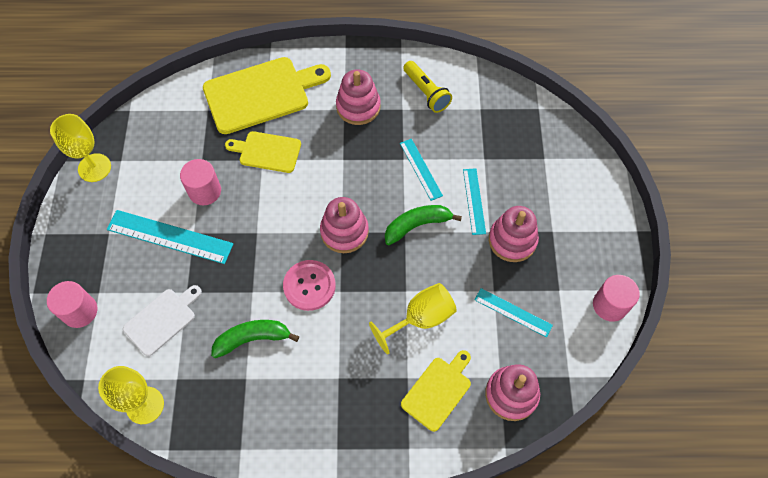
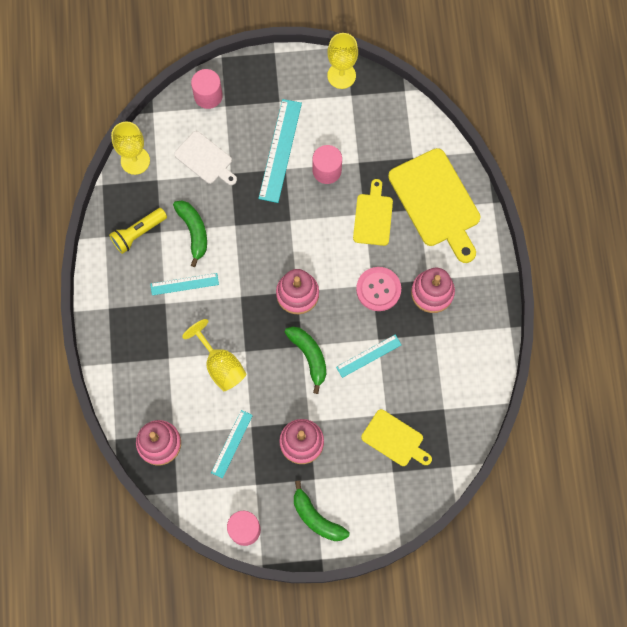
camera: 85 degrees right, 10 degrees up
(309, 286) = (243, 270): pink button -> pink button (378, 289)
(426, 92) = (456, 356): yellow flashlight -> yellow flashlight (138, 233)
(438, 391) = (158, 383): yellow cutting board -> yellow cutting board (394, 439)
(474, 201) = (339, 406): turquoise ruler -> turquoise ruler (184, 284)
(594, 232) = (316, 518): none -> green banana

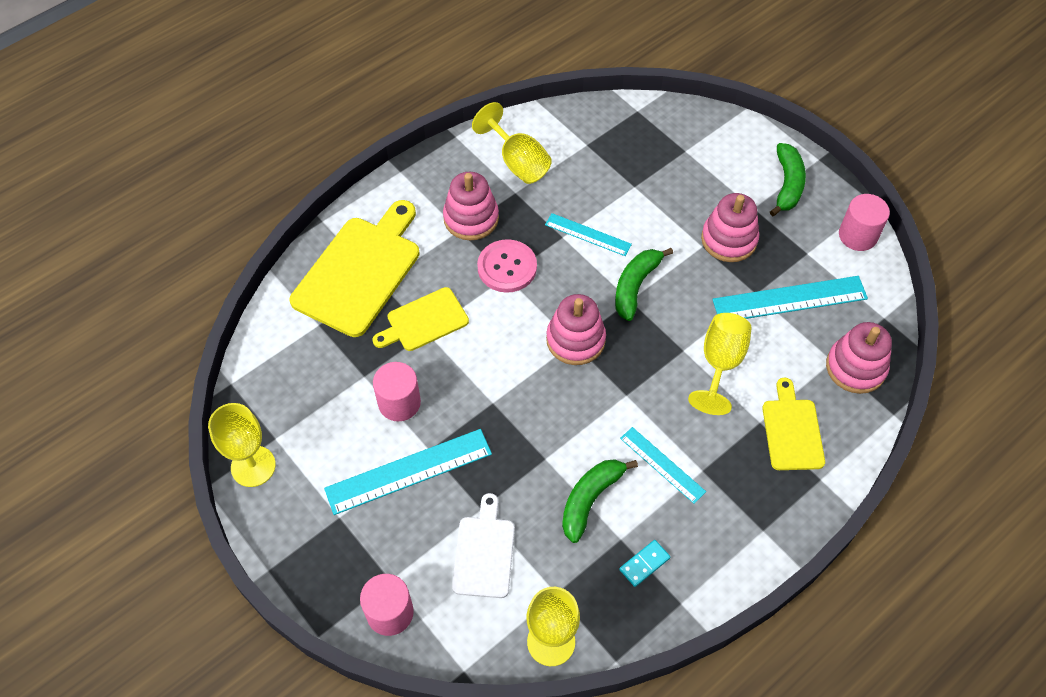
camera: 125 degrees left, 15 degrees down
(138, 233) = (644, 564): yellow flashlight -> turquoise domino
(231, 443) = (789, 299): turquoise ruler -> turquoise ruler, size x1.68
(394, 439) = (653, 166): yellow cutting board -> yellow cutting board (792, 431)
(459, 353) = (518, 162): none -> yellow goblet

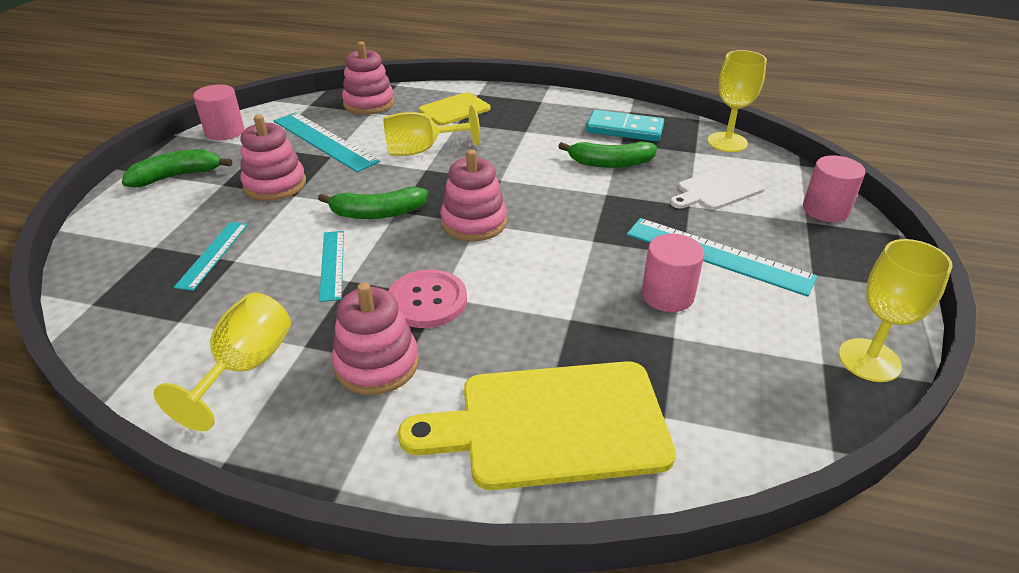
camera: 125 degrees left, 20 degrees down
(424, 321) = (559, 327): yellow cutting board -> none
(644, 564) = (624, 129): turquoise domino -> turquoise domino, size x1.85
(662, 465) = (542, 146): turquoise ruler -> turquoise ruler (213, 254)

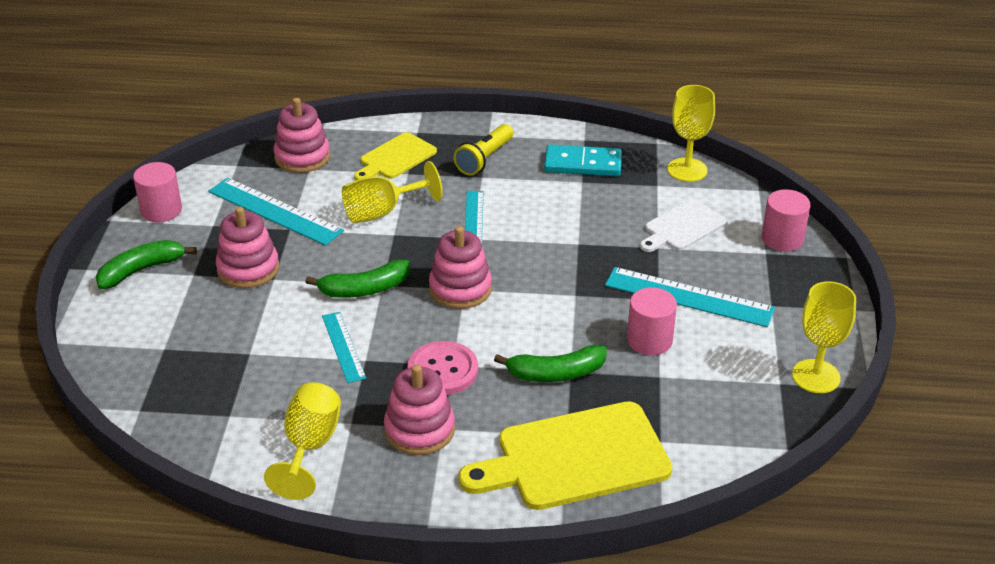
camera: 10 degrees left, 0 degrees up
(213, 254) = (226, 350): turquoise ruler -> turquoise ruler (474, 219)
(532, 118) = (484, 159): none -> yellow flashlight
(610, 163) = (575, 208): green banana -> green banana (556, 373)

